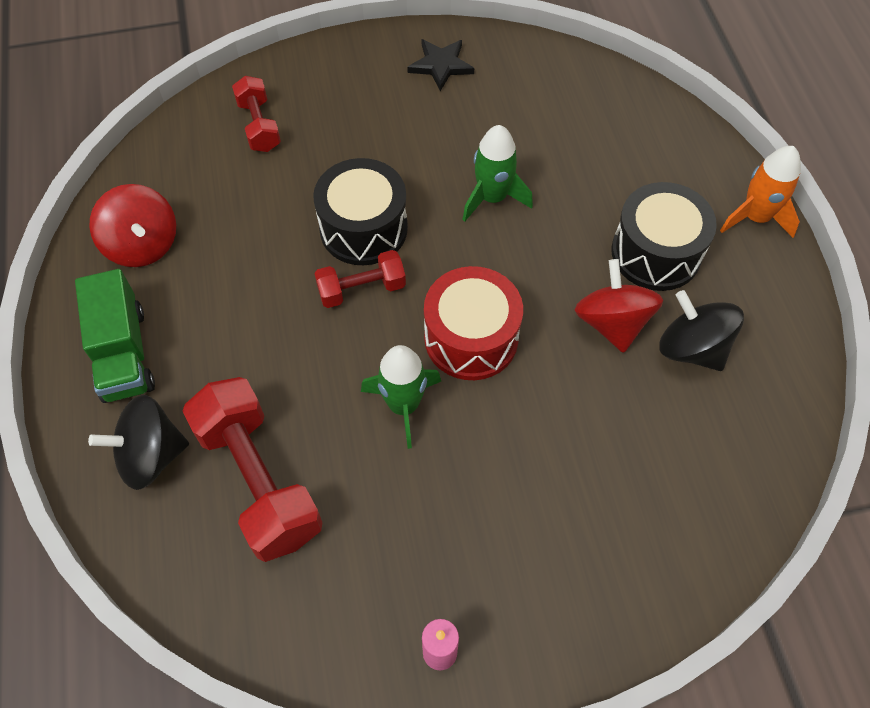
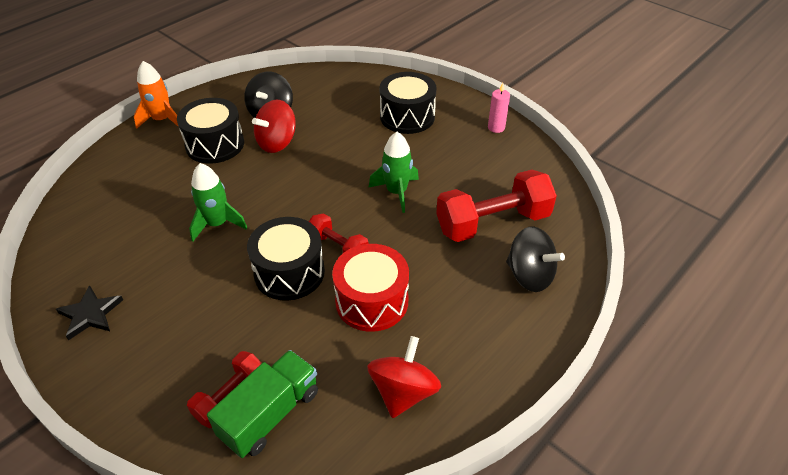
camera: 125 degrees left, 15 degrees down
(124, 353) = (489, 336): green truck -> green truck (270, 414)
(258, 481) = (493, 223): red dumbbell -> red dumbbell turned 45 degrees clockwise
(471, 338) = (331, 187): red drum -> red drum (372, 301)
(563, 531) = (407, 116): none -> black drum

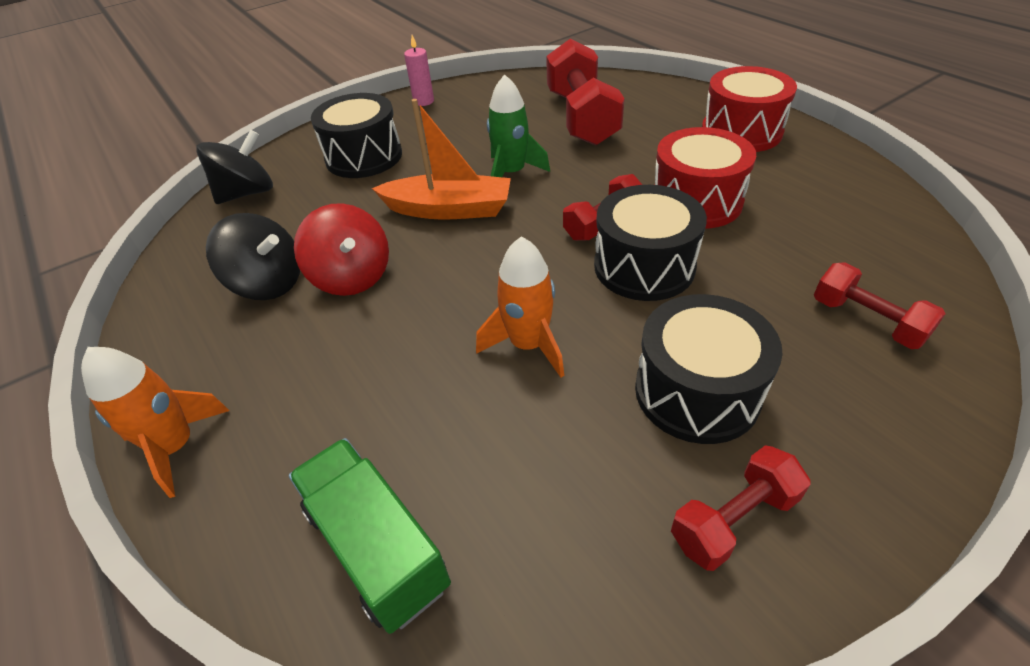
camera: 75 degrees left, 0 degrees up
(90, 314) = (733, 519): black star -> red dumbbell
(215, 144) = (312, 355): black drum -> black drum (697, 391)
(217, 224) = (528, 345): green rocket -> orange rocket
(270, 414) = (882, 284): green truck -> green truck (377, 546)
(347, 169) = (449, 209): none -> orange boat
(403, 392) = (823, 187): red spinning top -> none
(493, 336) = (741, 132): none -> red drum
(529, 275) = (661, 106): black spinning top -> black spinning top (247, 193)

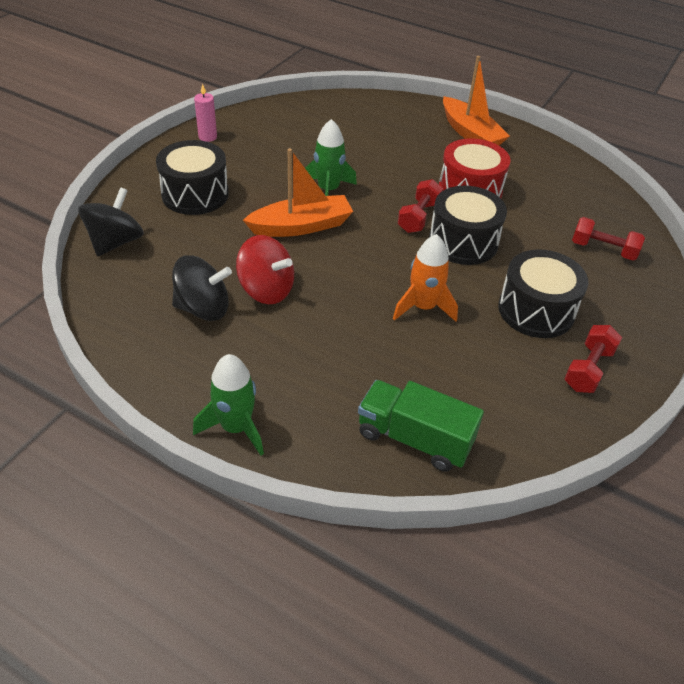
camera: 30 degrees left, 0 degrees up
(176, 446) = (236, 427): orange rocket -> green rocket
(582, 118) = (351, 136): red dumbbell -> none
(741, 132) = (470, 134): red drum -> orange boat

